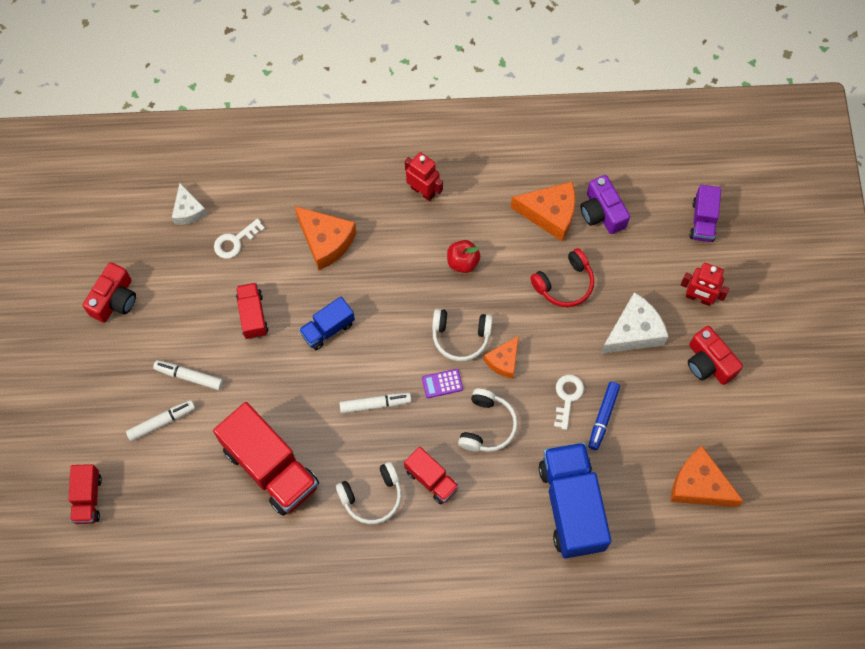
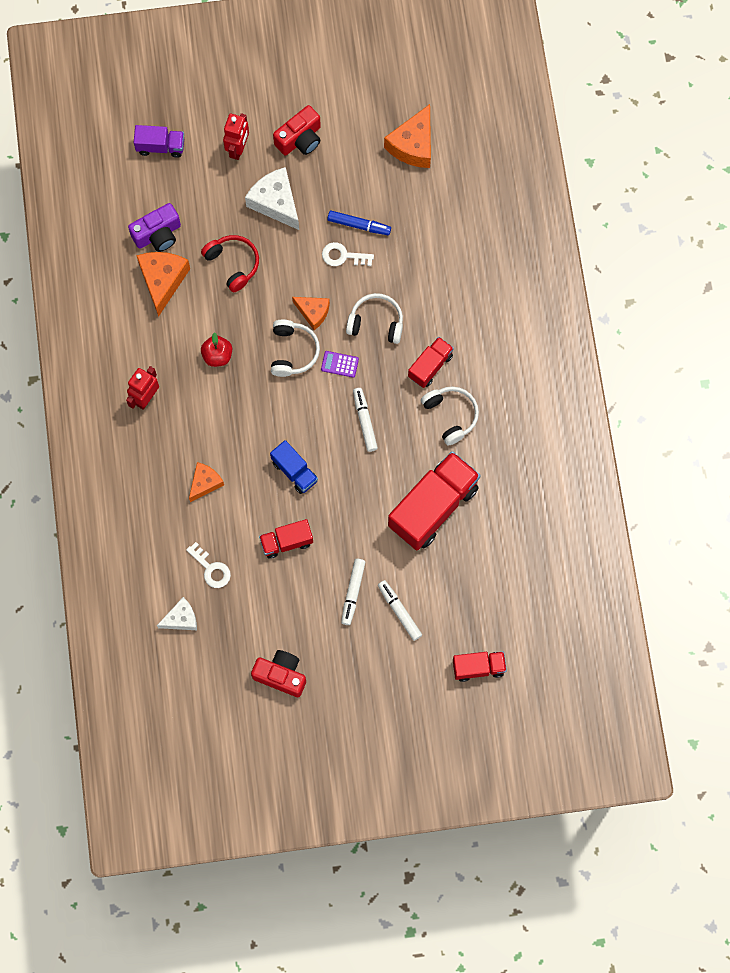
camera: 95 degrees left, 5 degrees up
(326, 241) = (205, 483): orange cheese -> orange cheese, size x0.62
(442, 383) = (339, 364): purple calculator -> purple calculator turned 120 degrees clockwise
(571, 506) = (442, 248): blue truck -> none

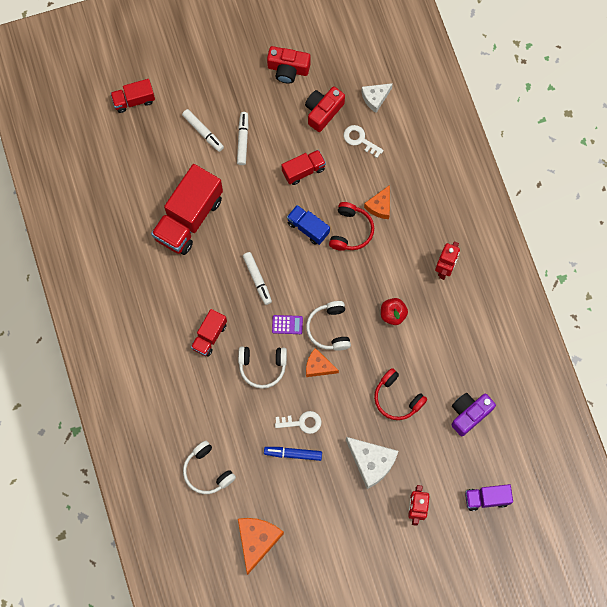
camera: 170 degrees right, 0 degrees up
(162, 280) = (455, 372): orange cheese -> none
(245, 459) = (351, 231): none -> red headphones
(300, 139) = (361, 528): red camera -> red camera (323, 111)
(451, 415) = (185, 296): white headphones -> white headphones (207, 471)

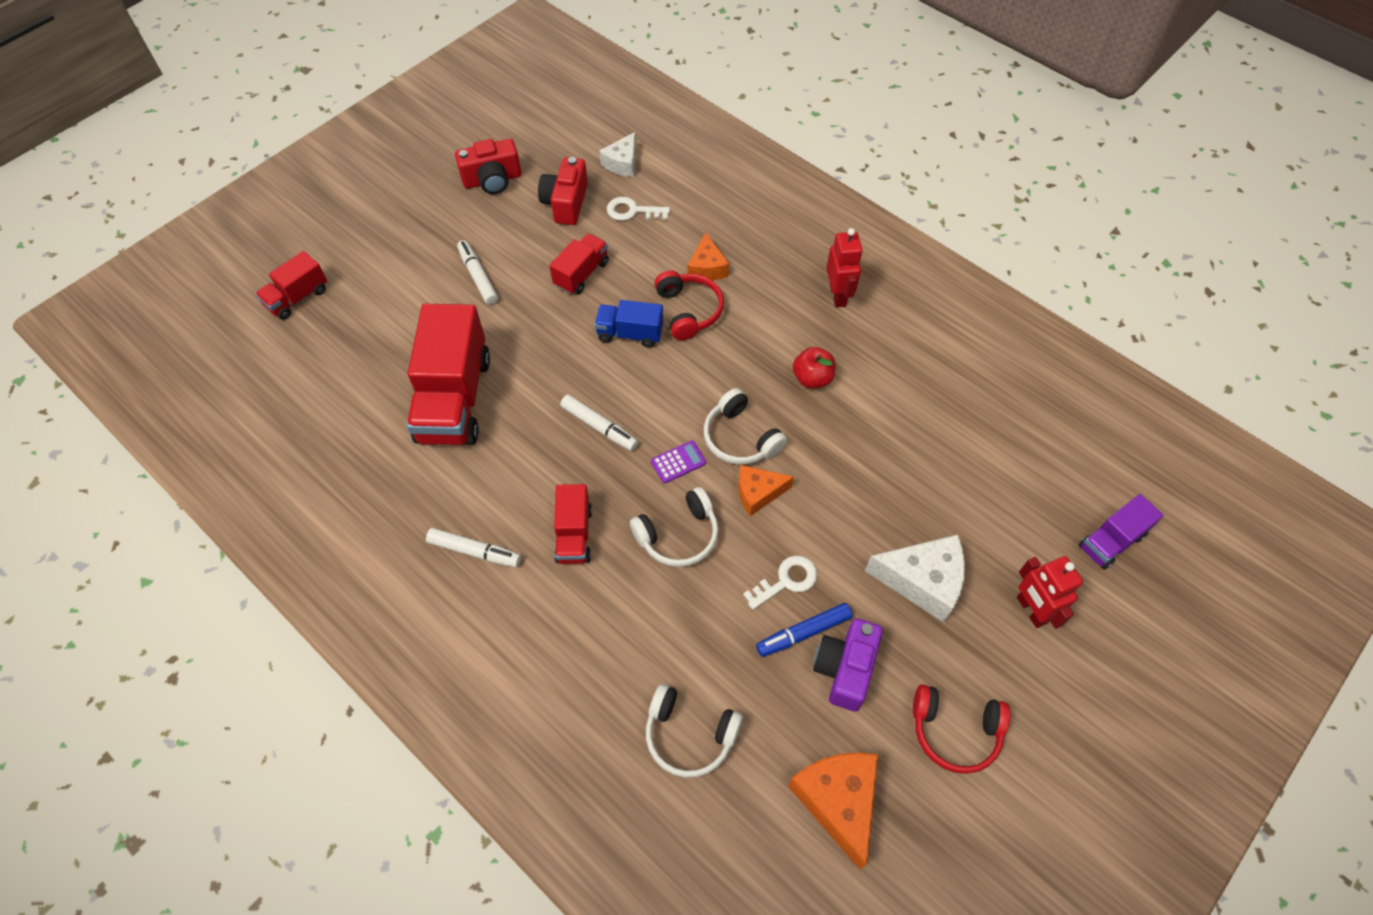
camera: 30 degrees left, 15 degrees down
(203, 132) = (417, 291): white marker -> white marker (475, 551)
(397, 398) = (894, 477): red headphones -> red headphones (955, 731)
(469, 414) = (1001, 446): purple camera -> purple camera (845, 669)

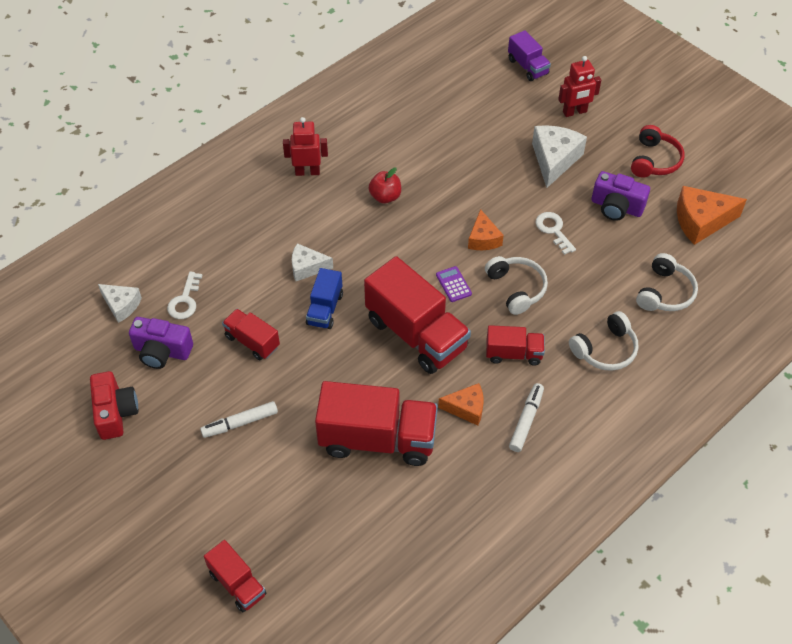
camera: 85 degrees left, 5 degrees down
(566, 203) = (162, 351): red camera -> purple camera
(599, 427) = (416, 334): white marker -> red truck
(689, 311) = (307, 267): red headphones -> white cheese
(707, 267) = (262, 252): orange cheese -> orange cheese (466, 408)
(740, 438) = (435, 245): white headphones -> white headphones (605, 350)
(803, 633) = (592, 225): blue marker -> none

